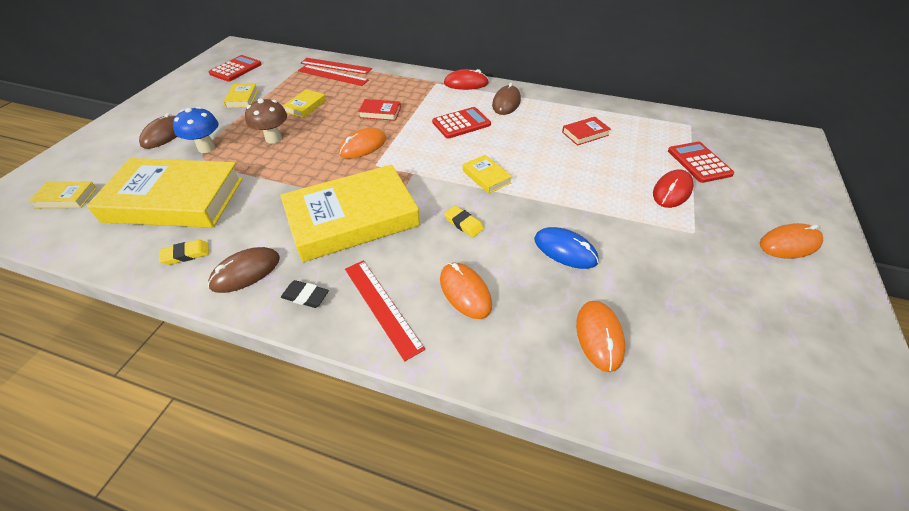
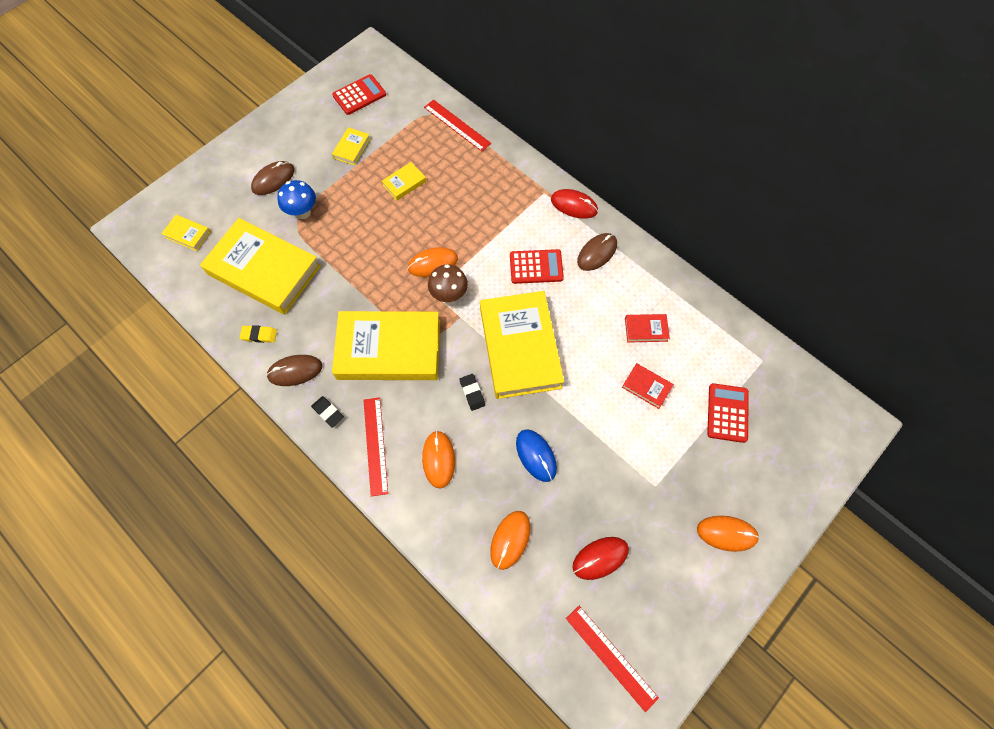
camera: 25 degrees right, 20 degrees up
(273, 138) = (361, 221): brown mushroom -> brown mushroom (449, 295)
(332, 75) = (447, 141): red ruler -> red ruler (611, 657)
(380, 112) = (468, 220): red book -> red book (646, 387)
(463, 223) = (472, 393): yellow eraser -> black eraser
(486, 177) = (520, 347): yellow book -> yellow book, size x2.43
(672, 191) = (673, 435): red mouse -> red mouse (600, 558)

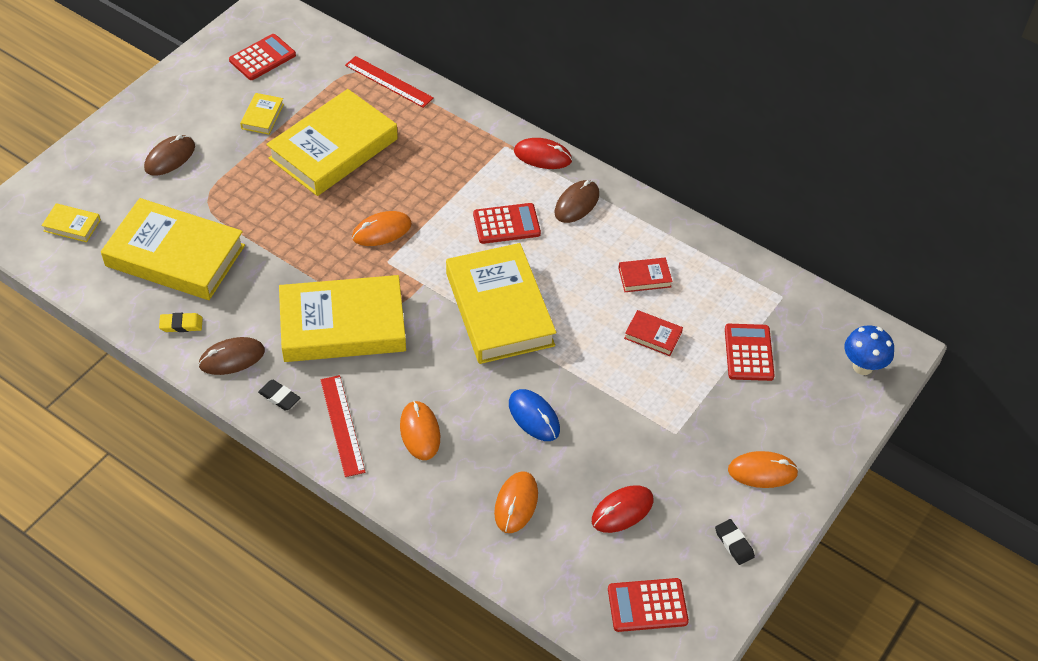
camera: 10 degrees left, 15 degrees down
(303, 212) = (213, 190): blue mushroom -> blue mushroom (862, 366)
(404, 183) = (333, 149): yellow book -> yellow book, size x2.43
(449, 295) = (406, 262): brown mushroom -> none
(472, 393) = (449, 360): black eraser -> black eraser (734, 543)
(611, 657) = (647, 605): red ruler -> red calculator

